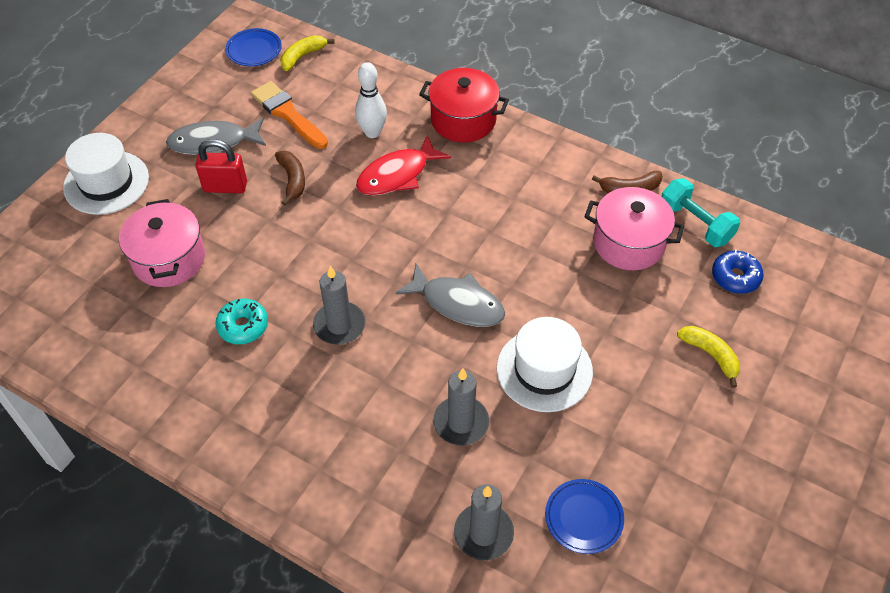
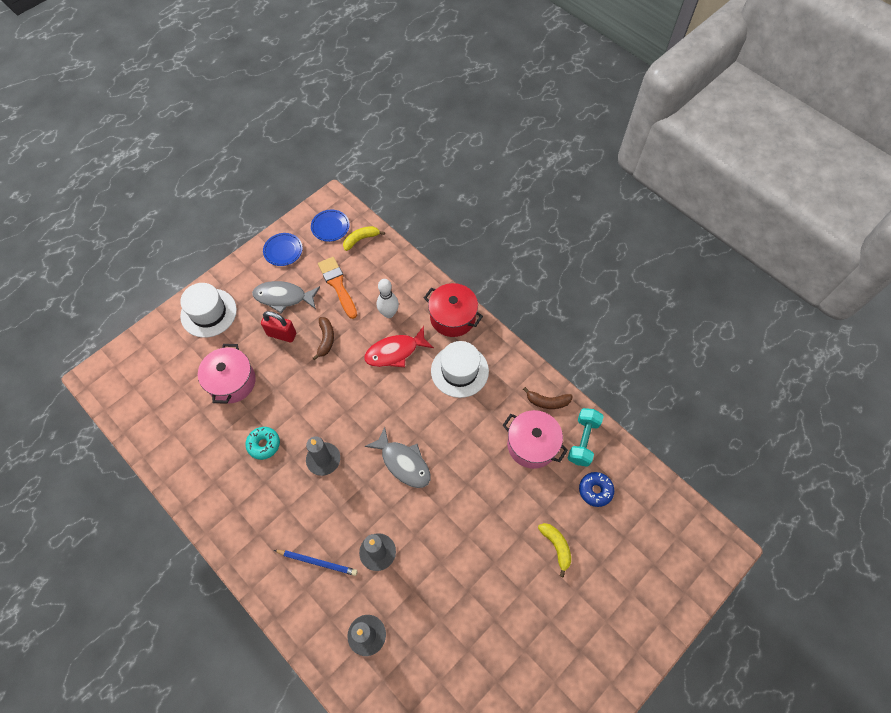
camera: 15 degrees right, 10 degrees up
(375, 457) = (317, 562): none -> blue pencil
(544, 370) = (443, 528): white hat -> white hat (459, 371)
(584, 518) = (432, 642): blue plate -> blue plate (283, 251)
(695, 224) = (583, 441): turquoise dumbbell -> turquoise dumbbell turned 45 degrees clockwise

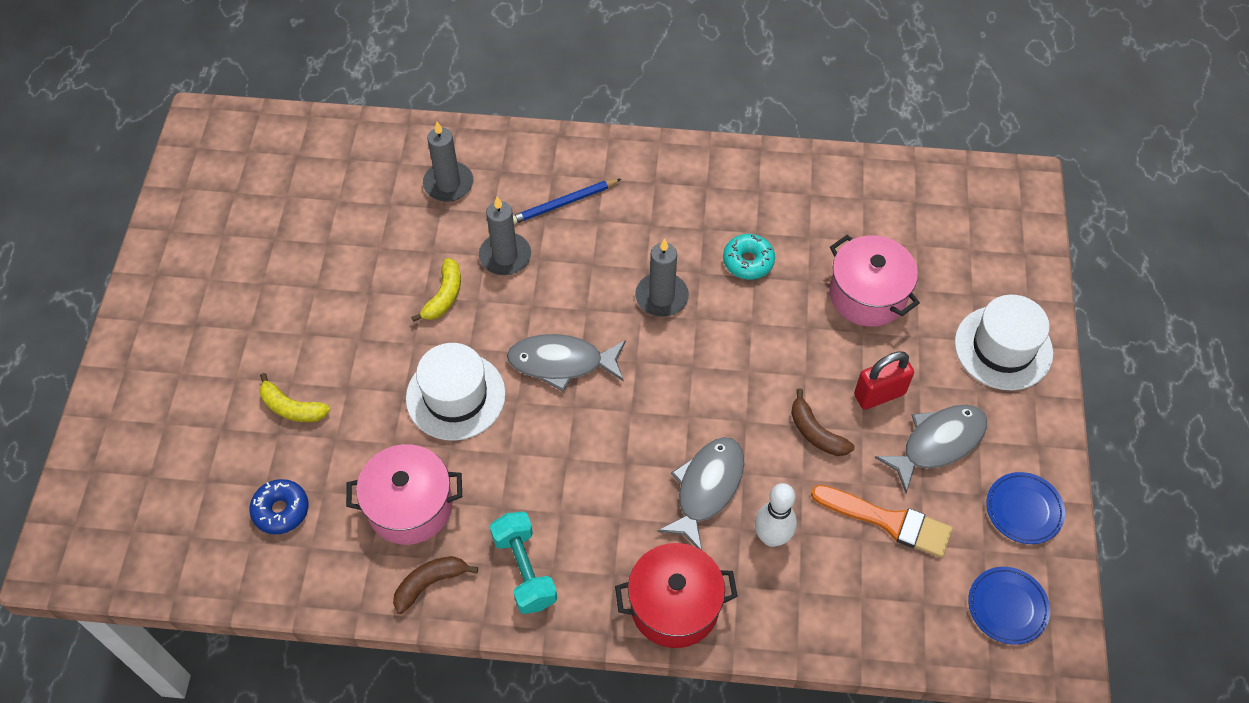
camera: 140 degrees right, 5 degrees down
(361, 239) = (939, 624): yellow banana -> yellow banana (444, 296)
(395, 352) = (707, 488): red fish -> grey fish
(459, 371) = (592, 532): white hat -> white hat (455, 396)
(583, 441) = (340, 565): turquoise dumbbell -> turquoise dumbbell (524, 570)

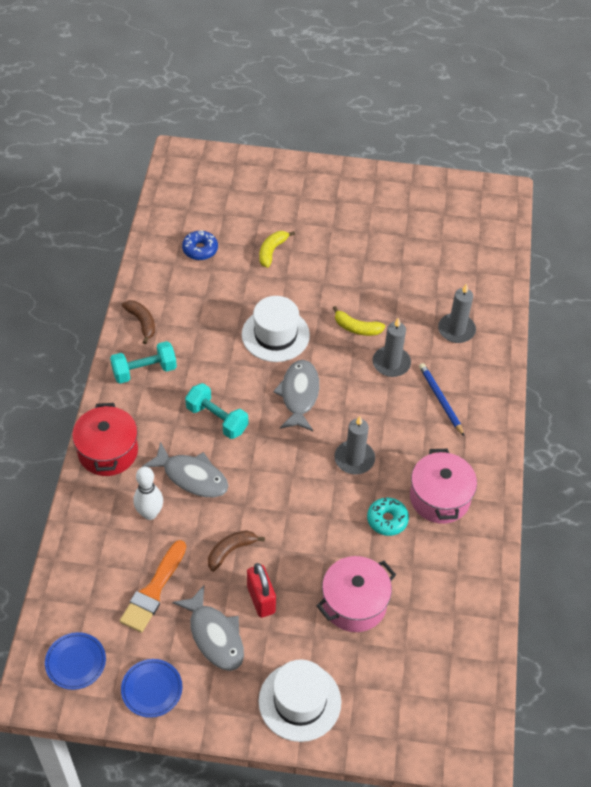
camera: 90 degrees right, 5 degrees down
(410, 506) = (196, 312): pink pot -> pink pot (439, 498)
(608, 463) = (217, 419): none -> turquoise dumbbell

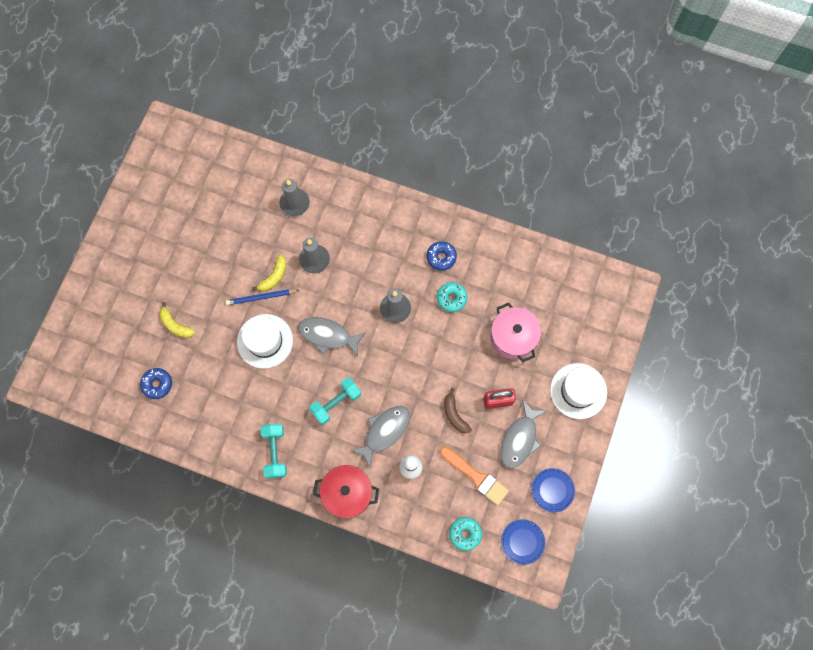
camera: 75 degrees left, 20 degrees up
(76, 590) = (465, 534): none -> turquoise donut
(142, 322) = (224, 446): brown banana -> none
(214, 635) = (519, 439): grey fish -> grey fish turned 135 degrees clockwise
(439, 498) = (441, 257): pink pot -> blue donut
(441, 400) = (357, 233): blue pencil -> blue pencil (261, 297)

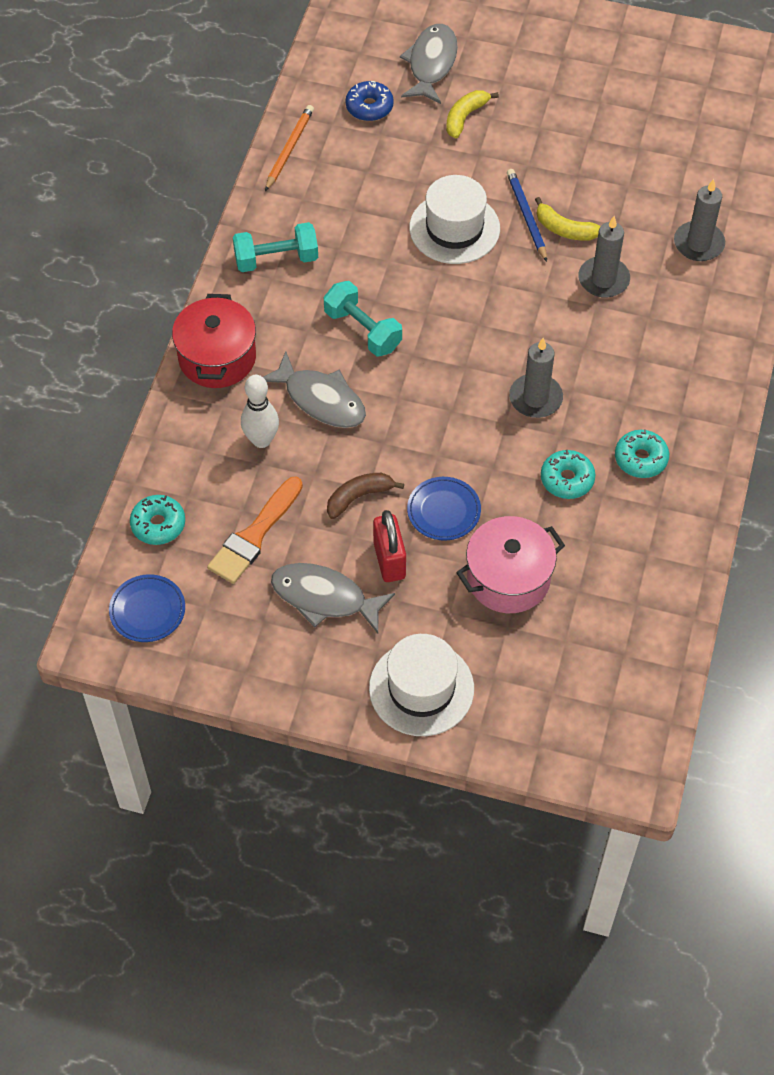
camera: 85 degrees right, 15 degrees down
(185, 438) = (289, 149): none -> orange pencil
(328, 335) = (475, 309): grey fish -> grey fish (431, 64)
(441, 257) = (640, 459): blue donut -> turquoise donut
(552, 490) = (238, 653): blue plate -> blue plate (443, 511)

